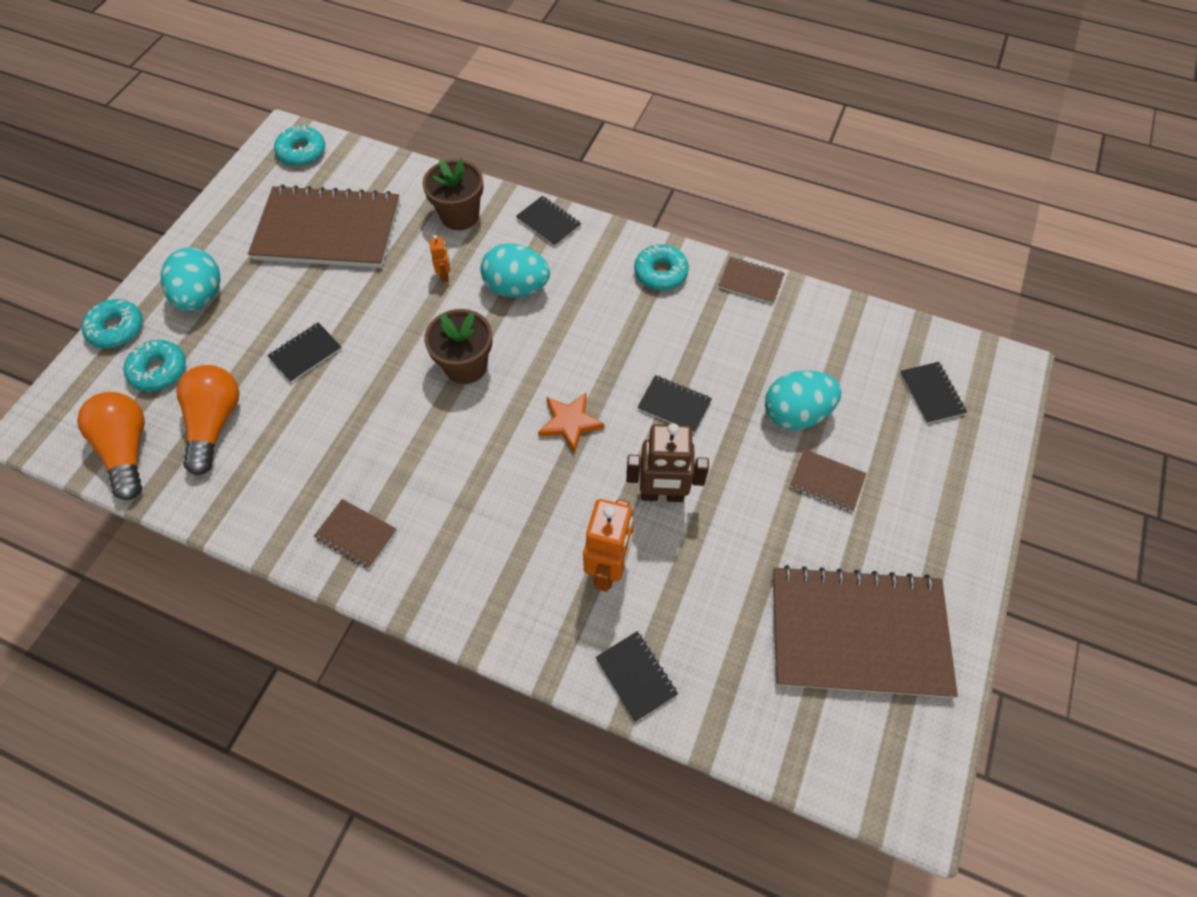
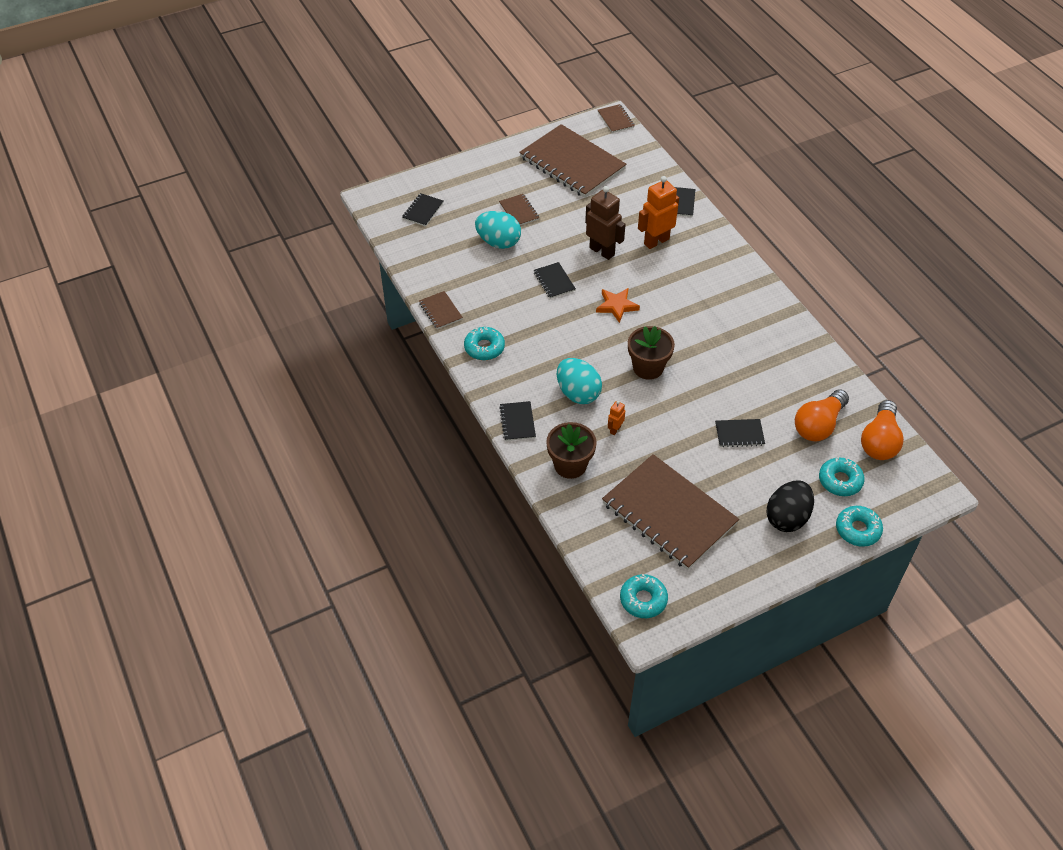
camera: 140 degrees left, 10 degrees down
(202, 296) = (787, 518): turquoise egg -> black egg
(356, 534) = (770, 323): brown notebook -> brown notebook (615, 120)

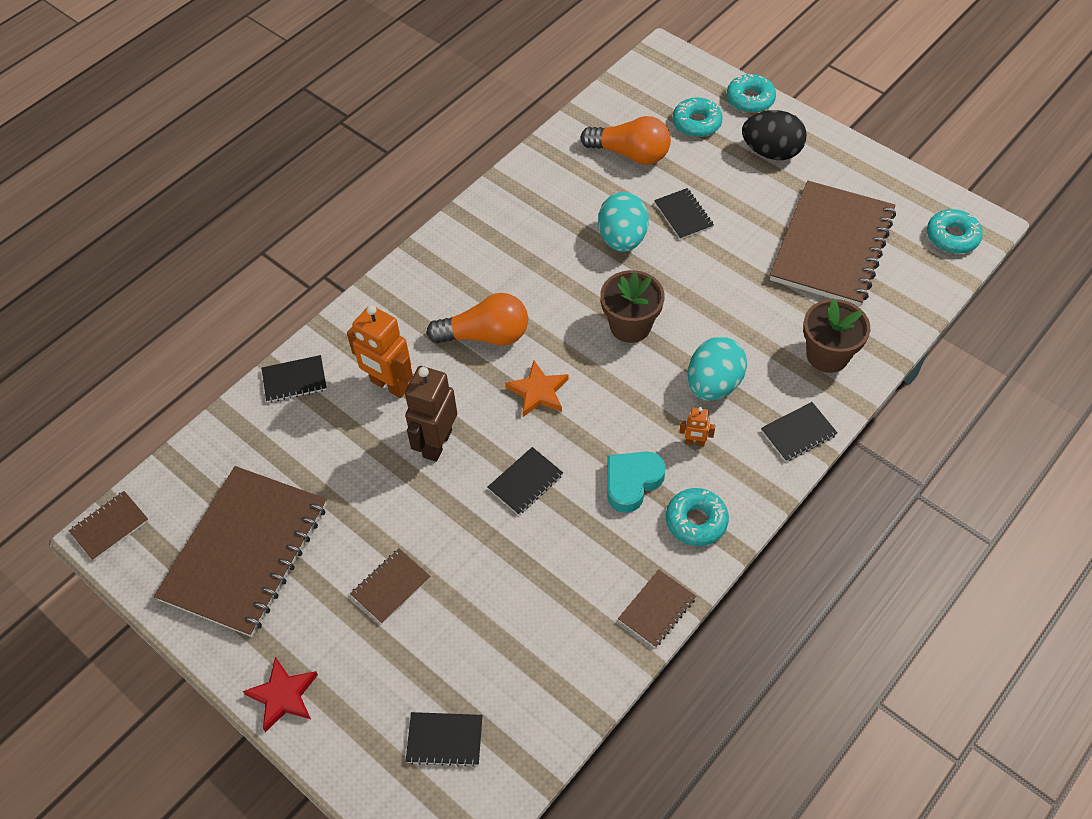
camera: 110 degrees left, 5 degrees up
(482, 162) = (283, 696): none -> red star
(498, 242) = (474, 588): turquoise egg -> turquoise egg (622, 239)
(527, 328) = (632, 482): none -> turquoise heart
(615, 429) = (747, 329): orange robot -> orange robot (695, 442)
(879, 441) = (624, 104): orange light bulb -> orange light bulb (485, 336)

